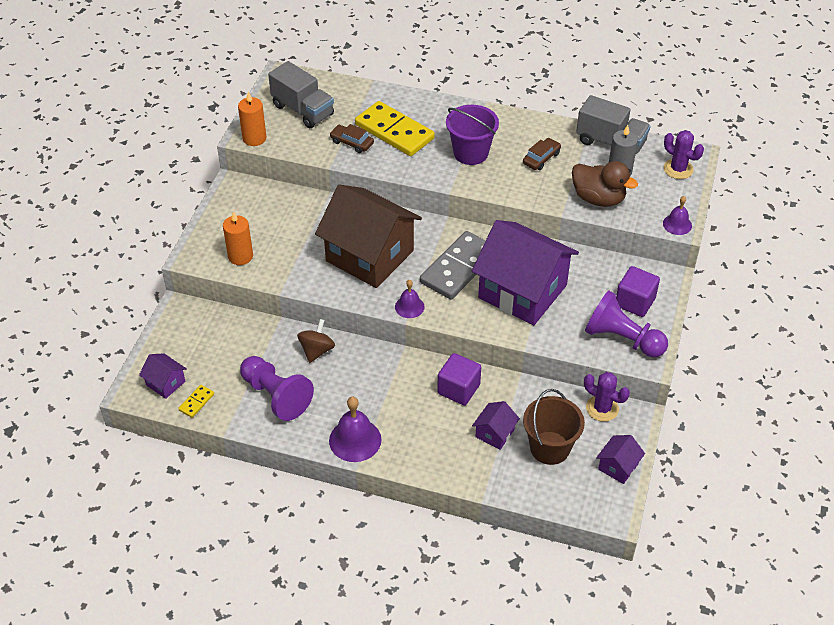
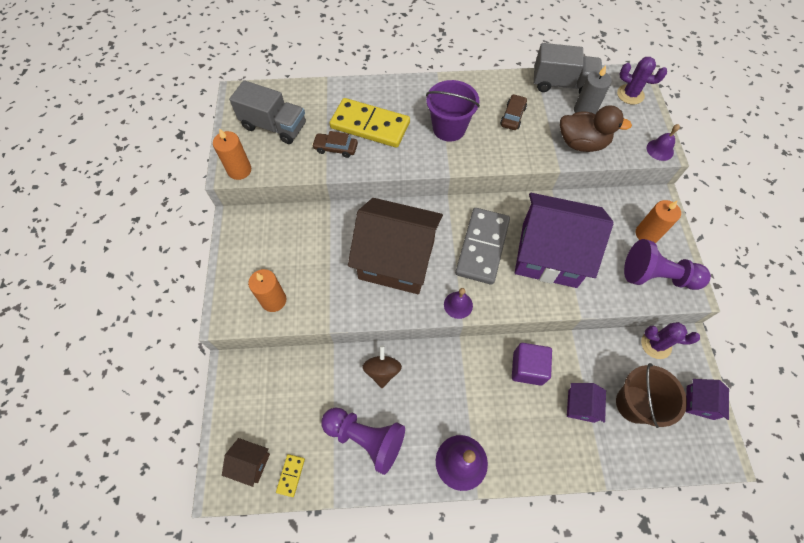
camera: 20 degrees left, 15 degrees up
(165, 383) = (251, 463): purple house -> brown house
(635, 302) = (647, 234): purple cube -> orange candle

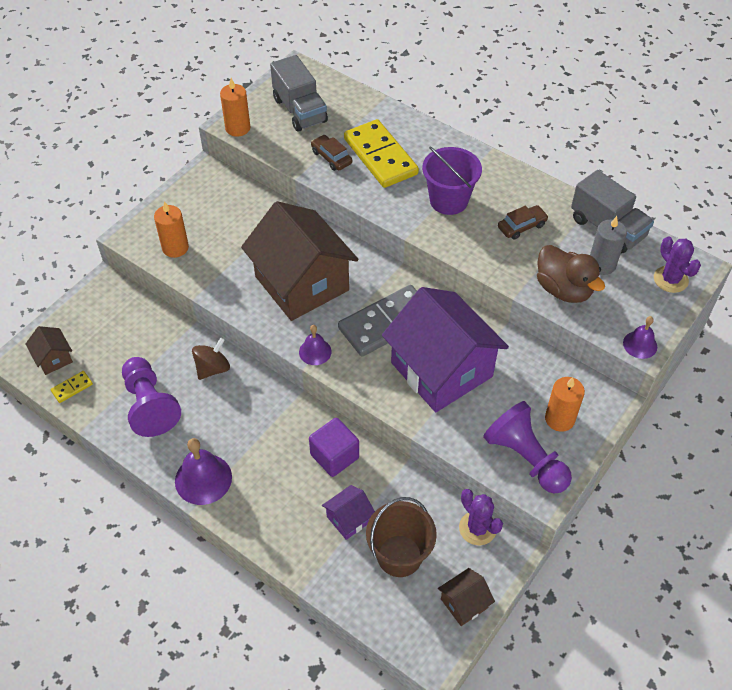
camera: 40 degrees right, 10 degrees down
(700, 402) = (464, 603): purple house -> brown house

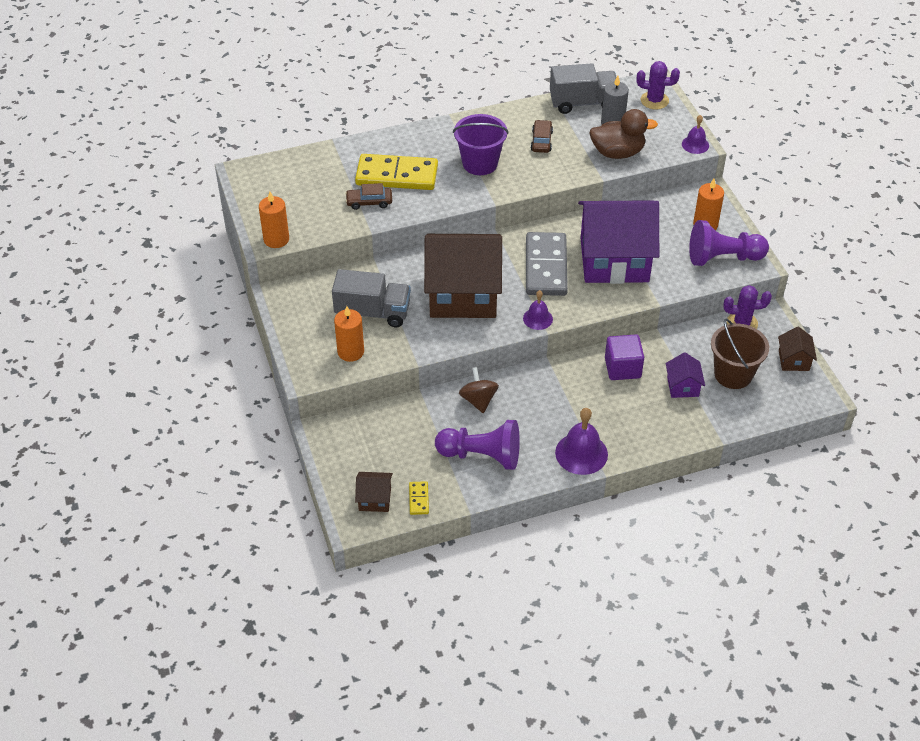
camera: 55 degrees left, 5 degrees down
(300, 110) = (295, 194): grey truck -> grey truck (372, 312)

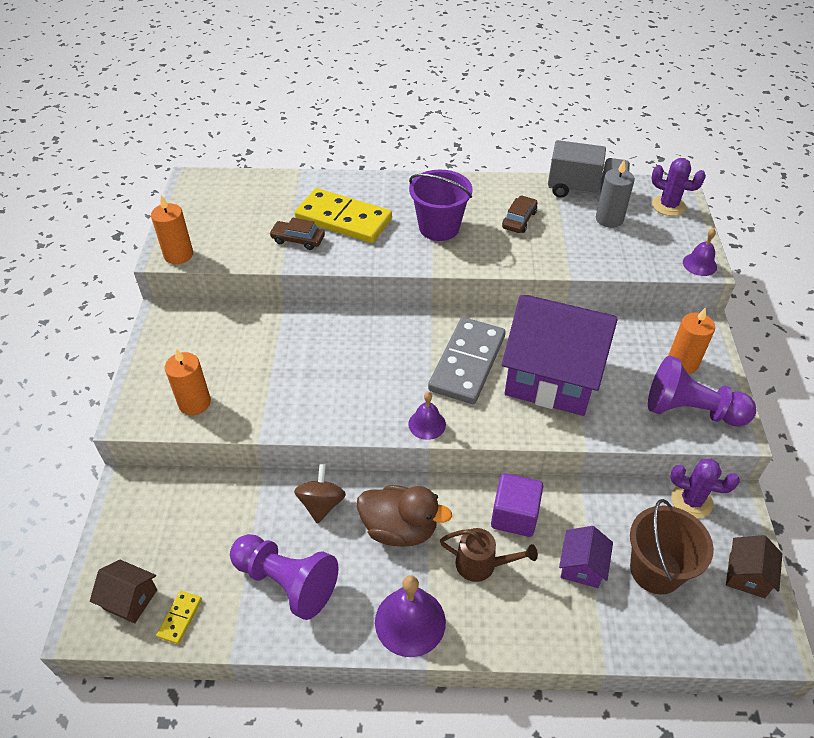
camera: 20 degrees right, 0 degrees up
(372, 312) = (246, 363): grey truck -> none
(463, 294) = (356, 369): brown house -> none
(614, 405) = (482, 565): none -> brown watering can
(617, 153) = (601, 252): brown duck -> brown duck (400, 529)

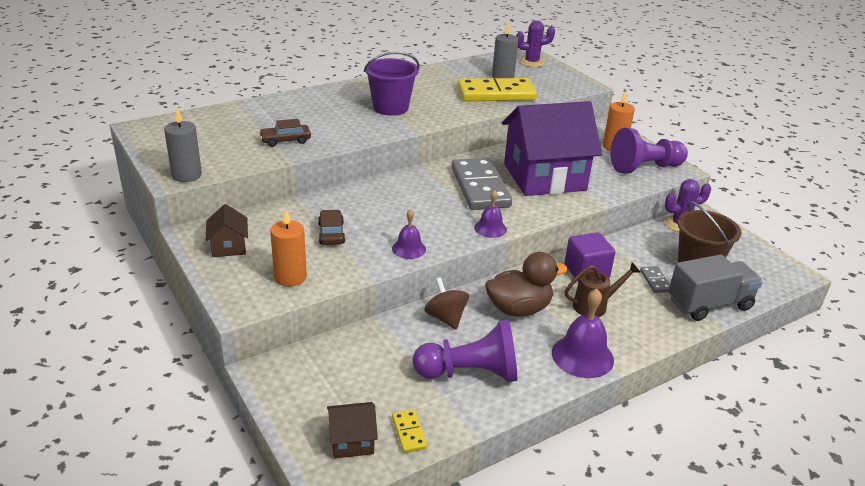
camera: 35 degrees left, 15 degrees down
(178, 255) = (186, 175): orange candle -> grey candle
(343, 219) = (309, 120): yellow domino -> yellow domino (496, 94)
(519, 220) = (443, 91): brown car -> brown car (331, 233)
(581, 566) = (655, 281): purple house -> grey domino
(584, 190) = (470, 66): grey truck -> grey truck (709, 304)
(699, 264) = (583, 85): purple bell -> purple bell (409, 249)
(747, 575) = (746, 248): brown house -> brown house (229, 246)

